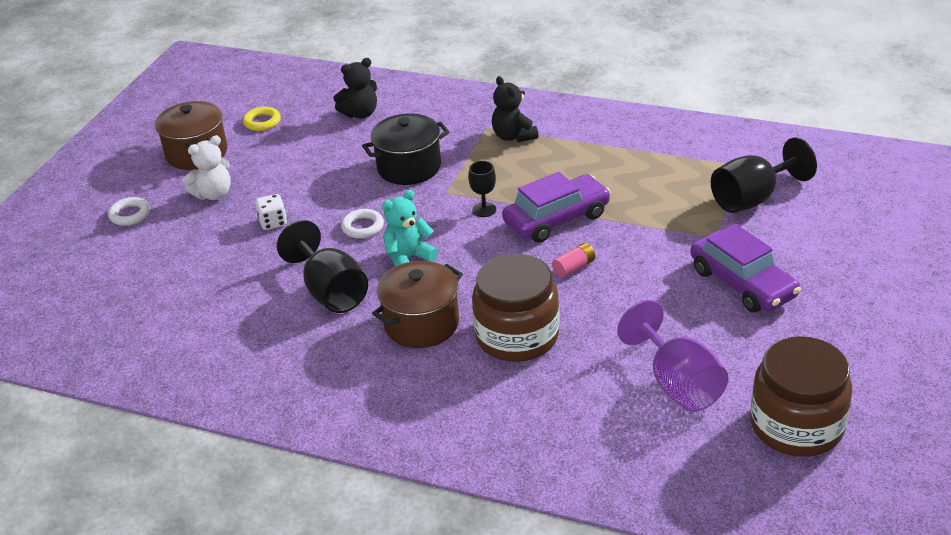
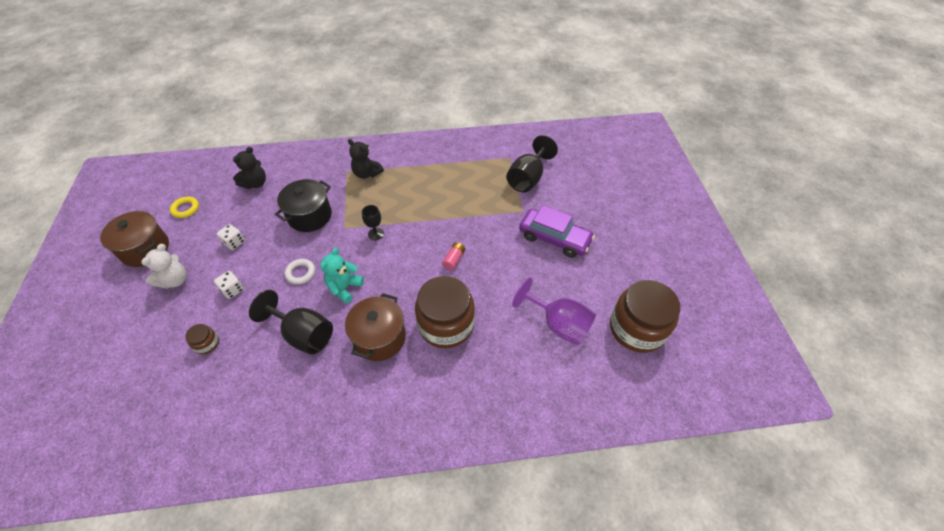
camera: 30 degrees left, 15 degrees up
(130, 215) = (113, 319): white ring -> none
(217, 268) = (207, 343): none -> brown jar
(300, 173) = (234, 242): none -> white dice
(556, 219) = (425, 227): purple car -> none

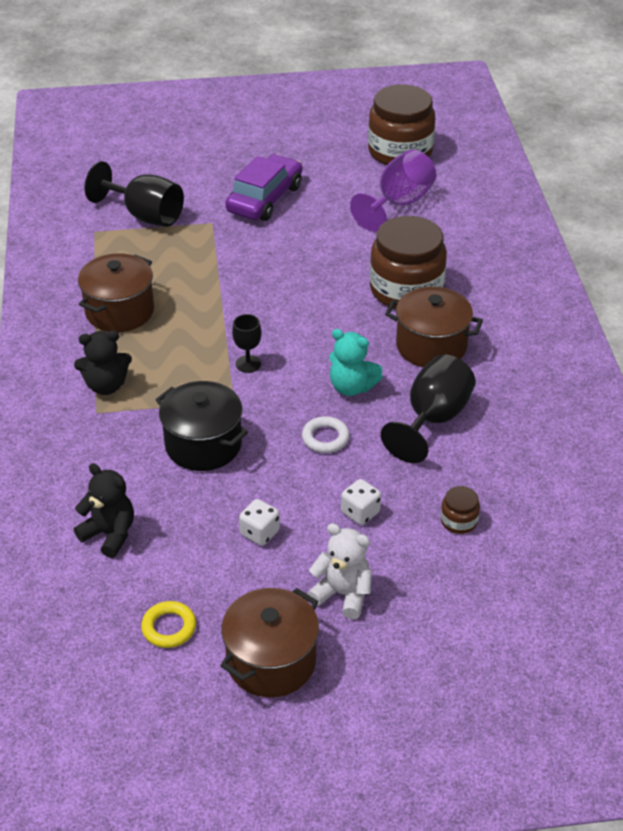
camera: 90 degrees left, 10 degrees down
(367, 173) = (106, 386): black teddy bear -> black teddy bear turned 45 degrees clockwise
(431, 174) = (120, 311): none -> brown pot
(454, 260) = (300, 285): pink battery -> none

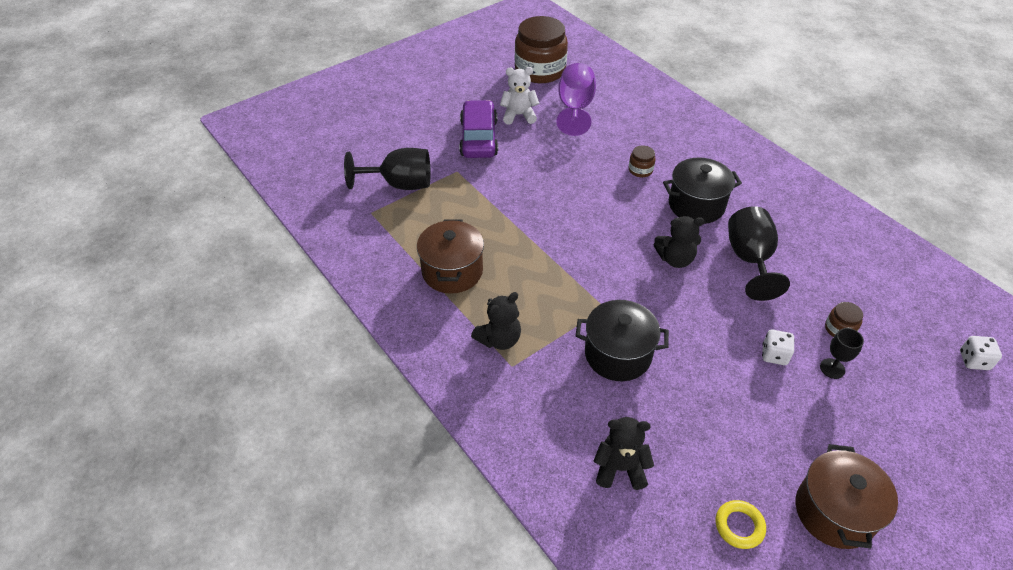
camera: 30 degrees left, 5 degrees up
(248, 364) = (588, 273): black goblet -> black goblet (832, 368)
(260, 533) = (725, 407): white dice -> white dice (974, 360)
(325, 438) = (696, 307): white ring -> none
(343, 594) = (826, 427): white teddy bear -> white teddy bear (519, 115)
(351, 387) = (675, 259): turquoise teddy bear -> black teddy bear
(406, 290) = (640, 170): brown jar -> brown jar, size x0.42
(431, 346) = (696, 205): brown pot -> black pot

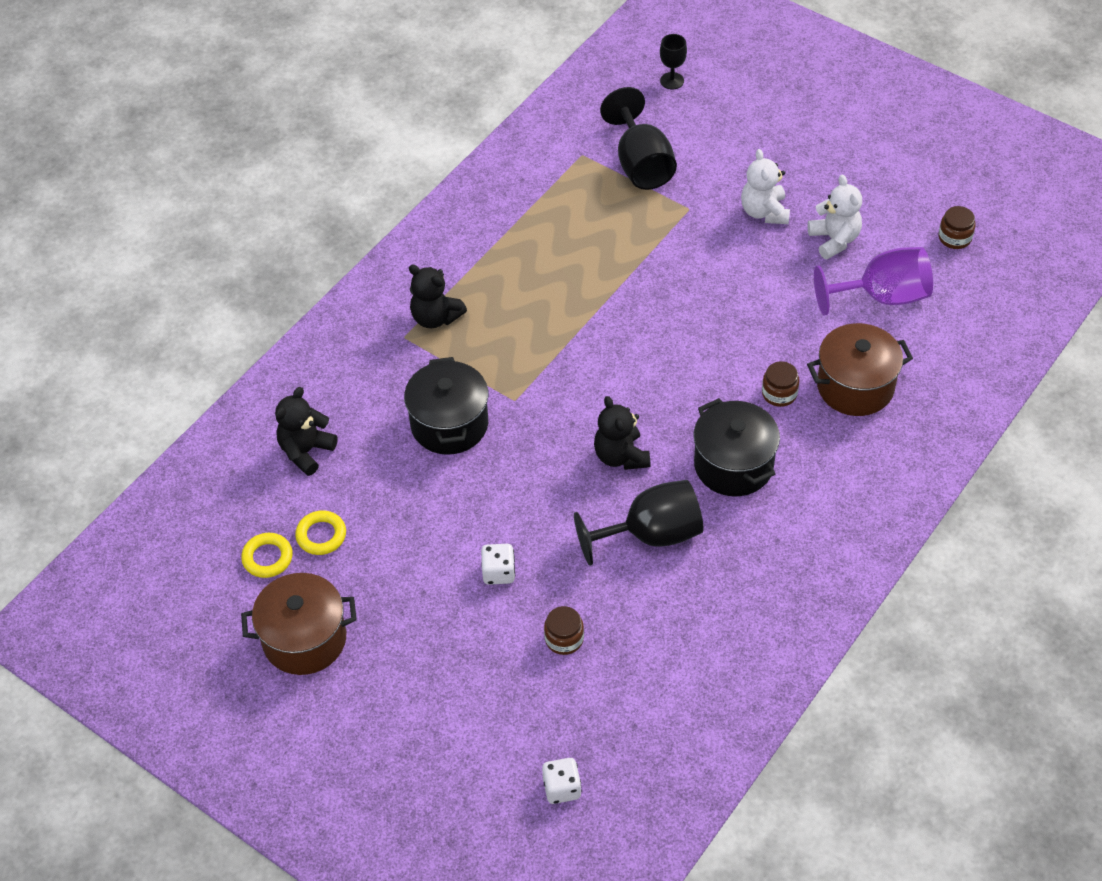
camera: 75 degrees right, 5 degrees up
(452, 271) = (518, 252): brown pot -> brown pot (855, 386)
(479, 138) = (764, 212): purple car -> white teddy bear
(540, 70) = (954, 237): brown jar -> brown jar, size x0.42
(620, 468) = (306, 451): black teddy bear -> black teddy bear turned 135 degrees counterclockwise
(719, 475) = (321, 535): none -> yellow ring
(832, 368) = (497, 632): black goblet -> black goblet (672, 81)

